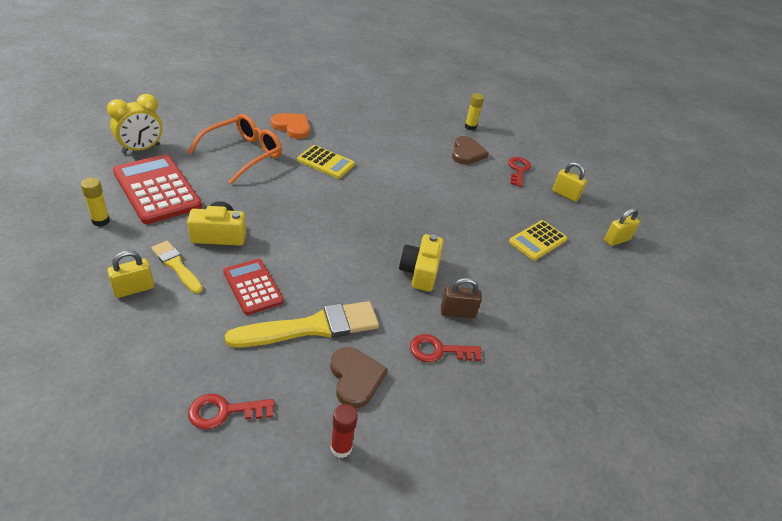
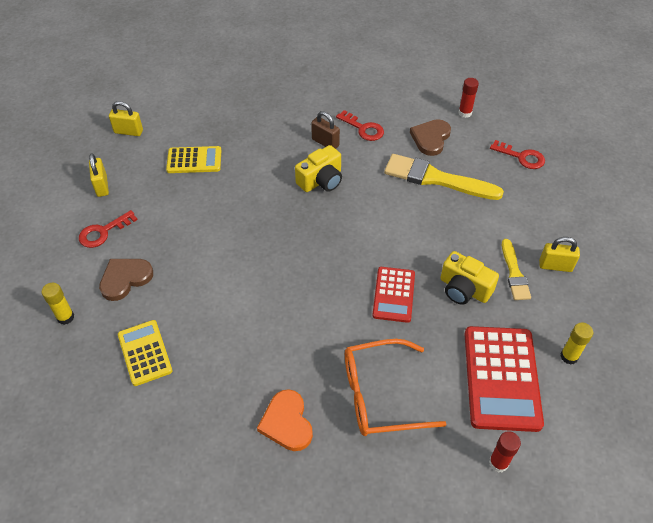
camera: 135 degrees left, 10 degrees up
(141, 149) = (498, 463): yellow clock -> red glue stick
(253, 287) = (461, 227): red calculator -> red calculator (393, 294)
(326, 162) = (296, 337): yellow calculator -> yellow calculator (145, 353)

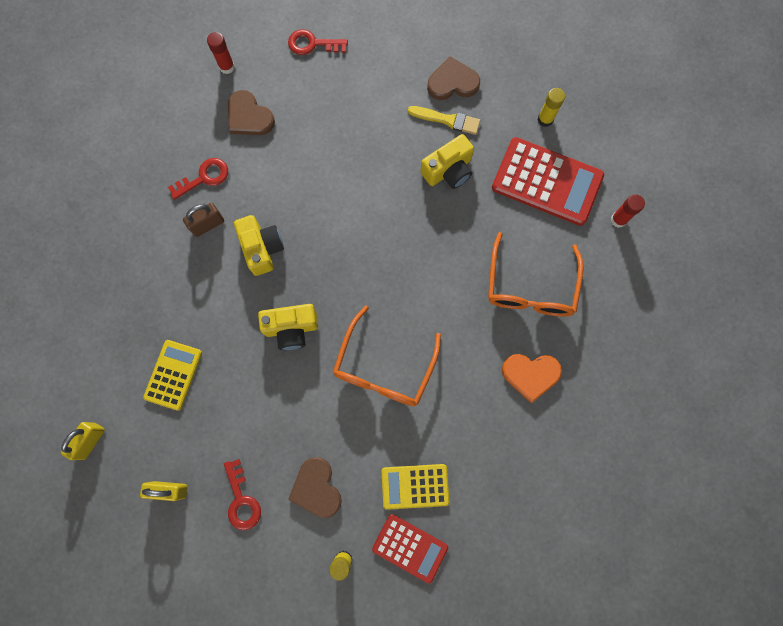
camera: 70 degrees left, 25 degrees up
(249, 295) = (384, 368): none -> orange glasses
(260, 220) = (291, 328): none -> yellow camera
(393, 294) = (432, 234): red calculator -> red calculator (410, 548)
(436, 179) = (307, 135): yellow brush -> none
(522, 157) = (312, 44): red key -> red key turned 135 degrees counterclockwise
(555, 266) = (452, 82): yellow padlock -> brown heart

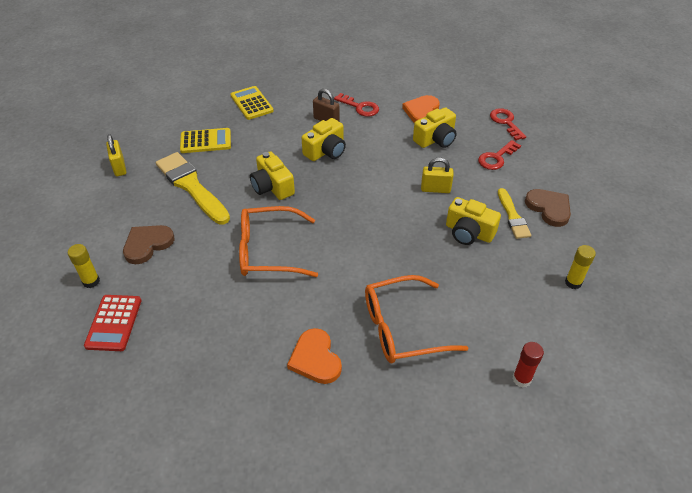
camera: 65 degrees right, 30 degrees down
(90, 441) = (141, 121): yellow padlock -> yellow padlock (435, 189)
(227, 67) = (450, 90): red glue stick -> none
(241, 500) = (123, 206): red key -> red key (496, 158)
(246, 415) = (191, 186): none -> yellow brush
(249, 116) = (422, 112): brown heart -> orange heart
(302, 127) = (435, 139): none -> yellow camera
(415, 486) = (171, 307): yellow calculator -> yellow calculator (252, 103)
(547, 182) = (513, 305): red calculator -> none

